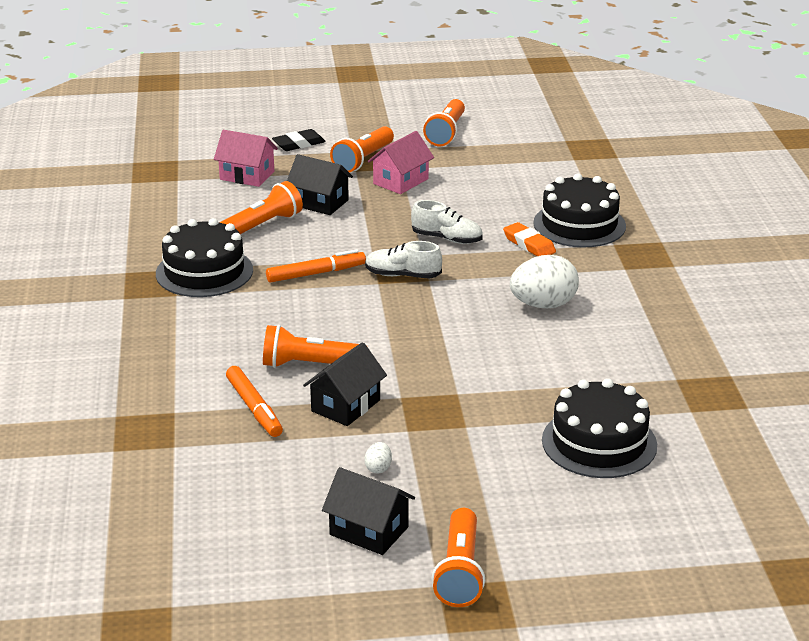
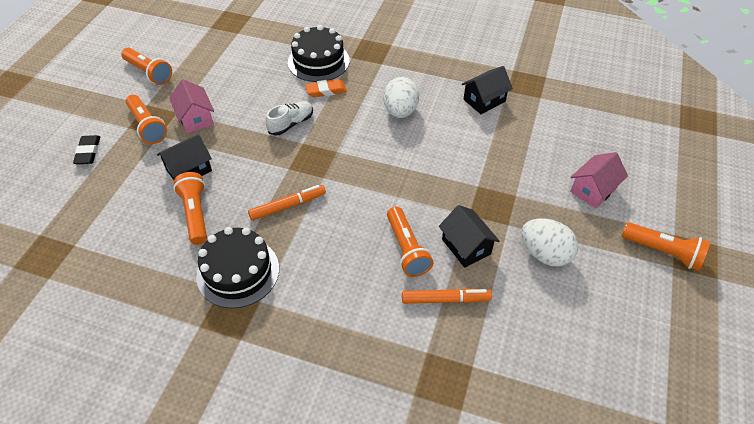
camera: 65 degrees left, 20 degrees up
(247, 175) = (109, 198): pink house -> pink house (593, 190)
(310, 365) = (406, 249): orange flashlight -> orange flashlight turned 45 degrees counterclockwise
(316, 273) = (288, 206): orange marker -> orange marker turned 60 degrees clockwise
(369, 531) = (610, 282): black house -> black house (484, 100)
(378, 468) = (544, 254): white egg -> white egg, size x2.30
(402, 275) = (322, 161): white shoe -> none
(599, 443) = (556, 144): black cake -> none

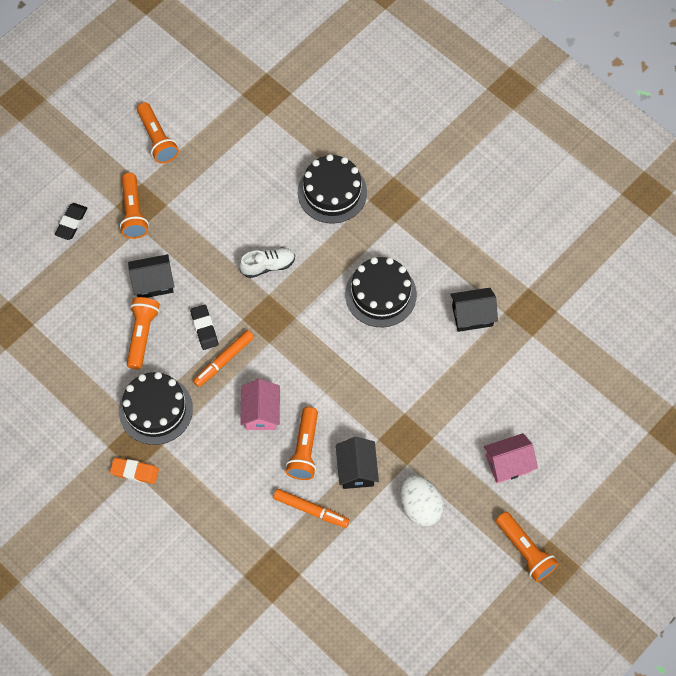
camera: 25 degrees right, 15 degrees up
(195, 118) = (181, 220): pink house -> pink house (261, 412)
(255, 188) = (204, 328): none -> black eraser
(288, 206) = (224, 360): orange marker -> orange marker turned 135 degrees clockwise
(326, 91) = (321, 236): orange eraser -> orange eraser (134, 472)
(400, 111) = (380, 294): white egg -> black cake

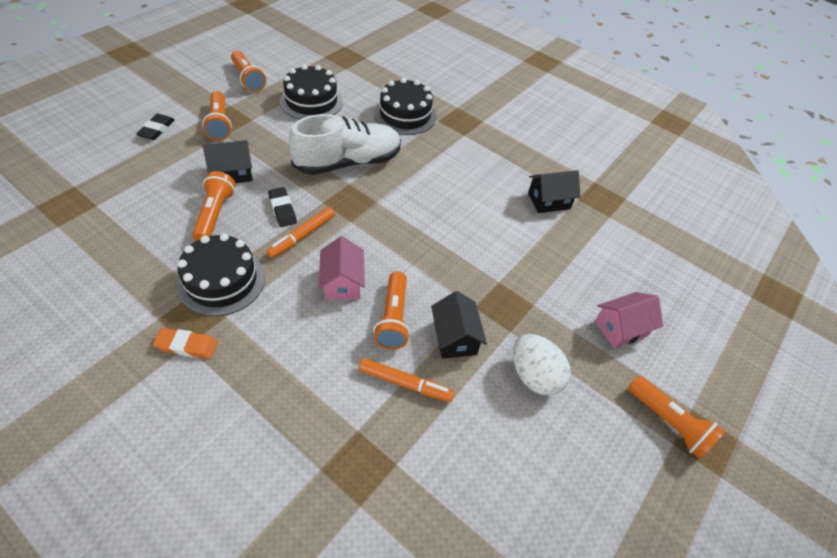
camera: 10 degrees left, 15 degrees down
(268, 266) = (348, 162): white shoe -> white shoe, size x2.01
(380, 294) = (458, 184): black cake -> black cake (311, 101)

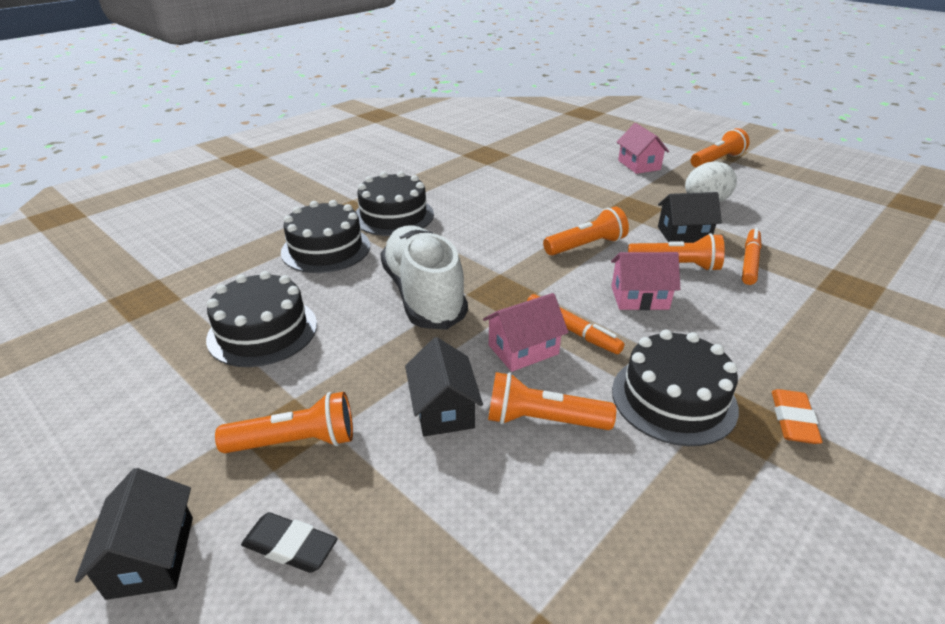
camera: 80 degrees left, 15 degrees down
(248, 79) = (154, 414): orange flashlight -> orange flashlight (586, 246)
(282, 209) = (523, 349): black eraser -> pink house
(459, 143) = (393, 216): none -> black cake
(549, 201) = (491, 177): black house -> black house (151, 556)

